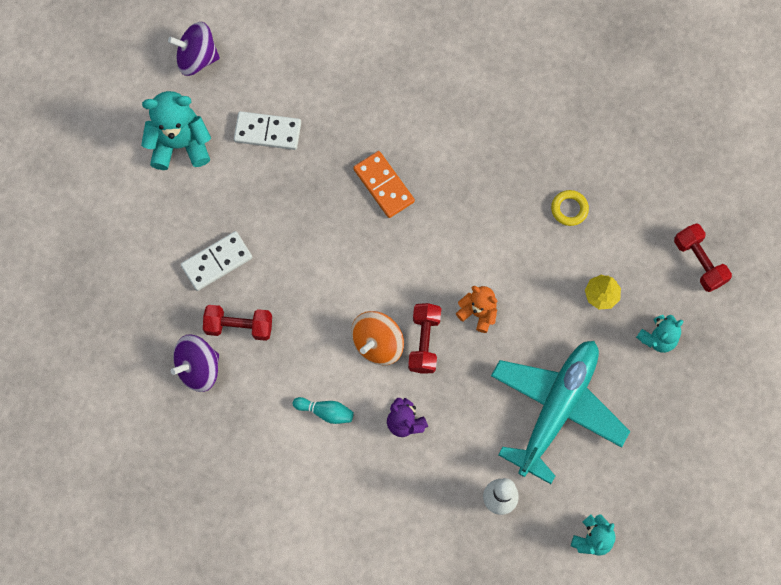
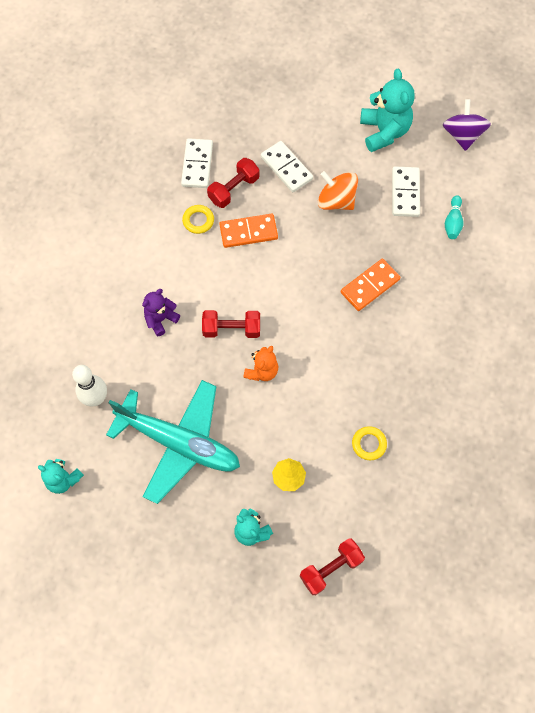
camera: 85 degrees right, 5 degrees down
(198, 368) = (197, 165): purple spinning top -> white domino
(239, 326) = (234, 189): red dumbbell -> red dumbbell turned 45 degrees clockwise
(278, 371) = (198, 221): none -> yellow ring
(300, 313) = (248, 232): none -> orange domino
(325, 412) = (166, 258): turquoise bowling pin -> turquoise bowling pin (453, 222)
(377, 343) = (227, 292): orange spinning top -> orange spinning top (336, 201)

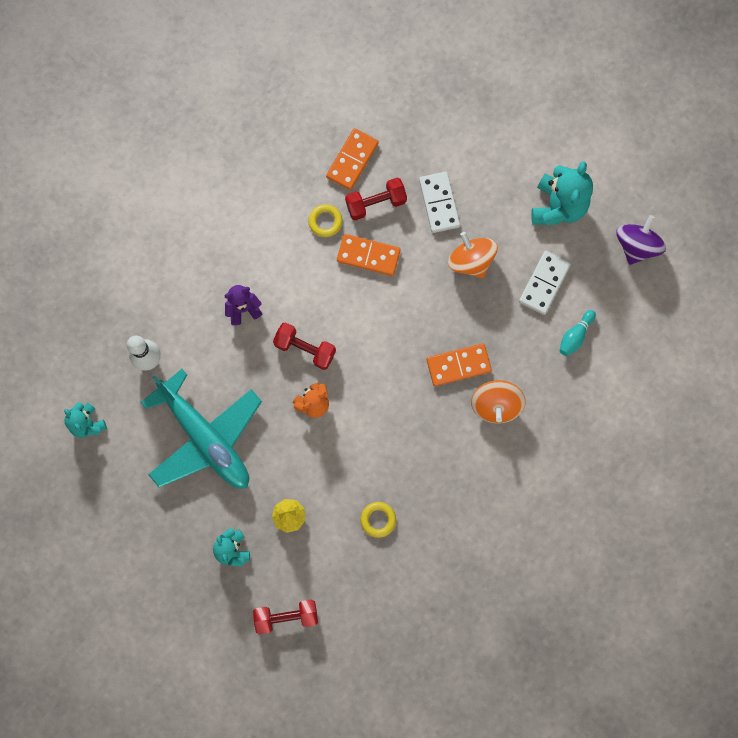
camera: 25 degrees right, 10 degrees up
(197, 165) = (352, 160): white domino -> orange domino
(418, 304) = (496, 405): none -> orange spinning top

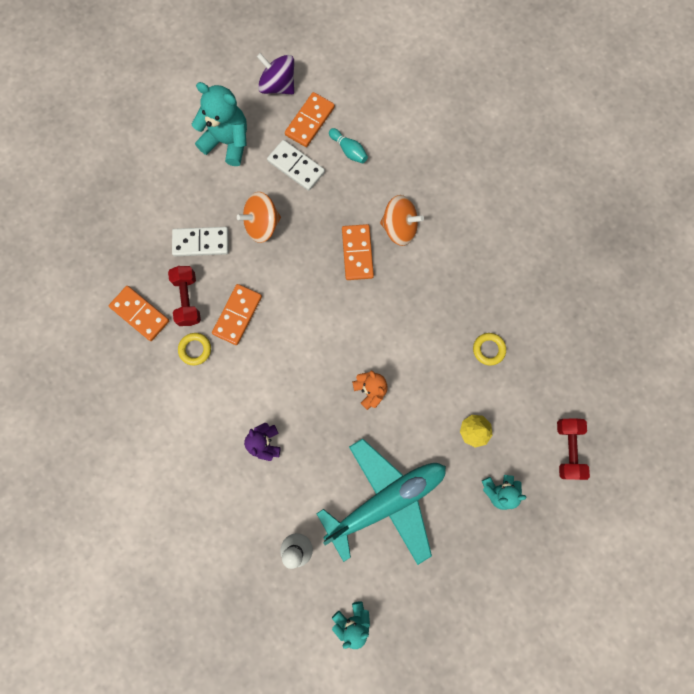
camera: 80 degrees left, 0 degrees up
(305, 348) = (316, 389): red dumbbell -> none
(601, 288) = (309, 121): none -> orange domino

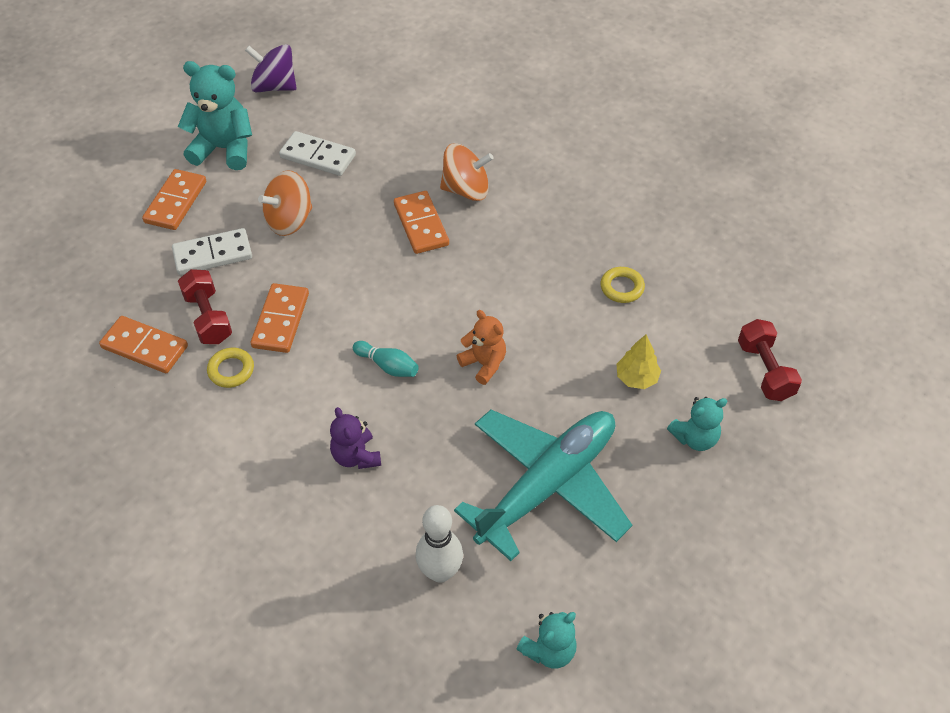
camera: 15 degrees left, 25 degrees down
(309, 121) = (323, 111): orange domino -> orange domino (175, 202)
(348, 150) = (379, 129): turquoise bowling pin -> turquoise bowling pin (388, 366)

